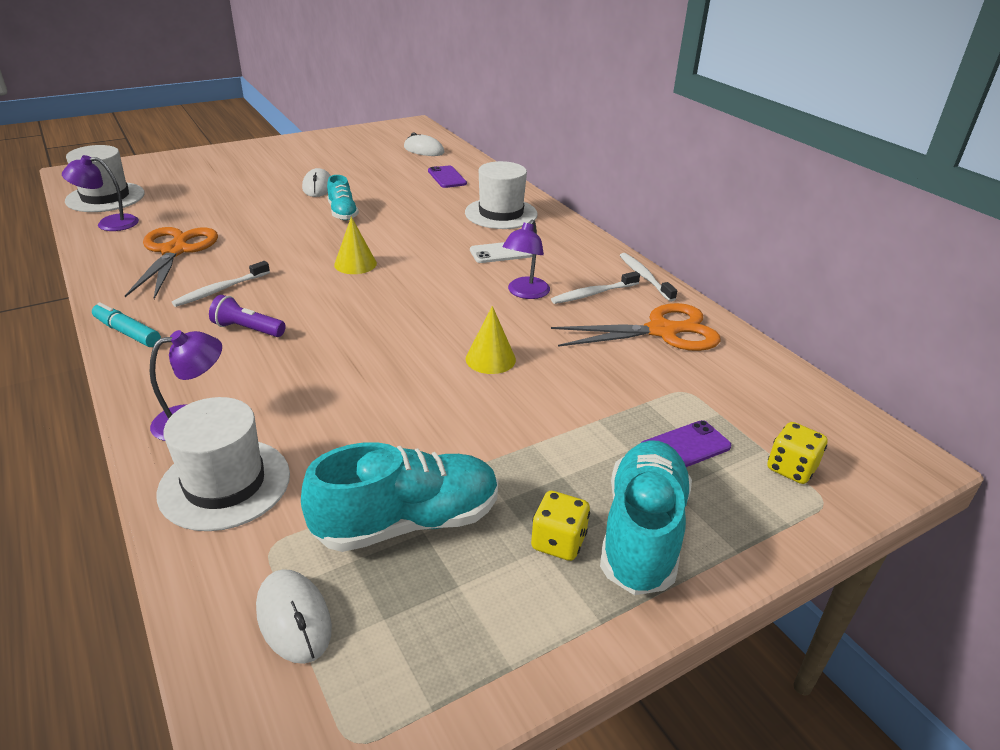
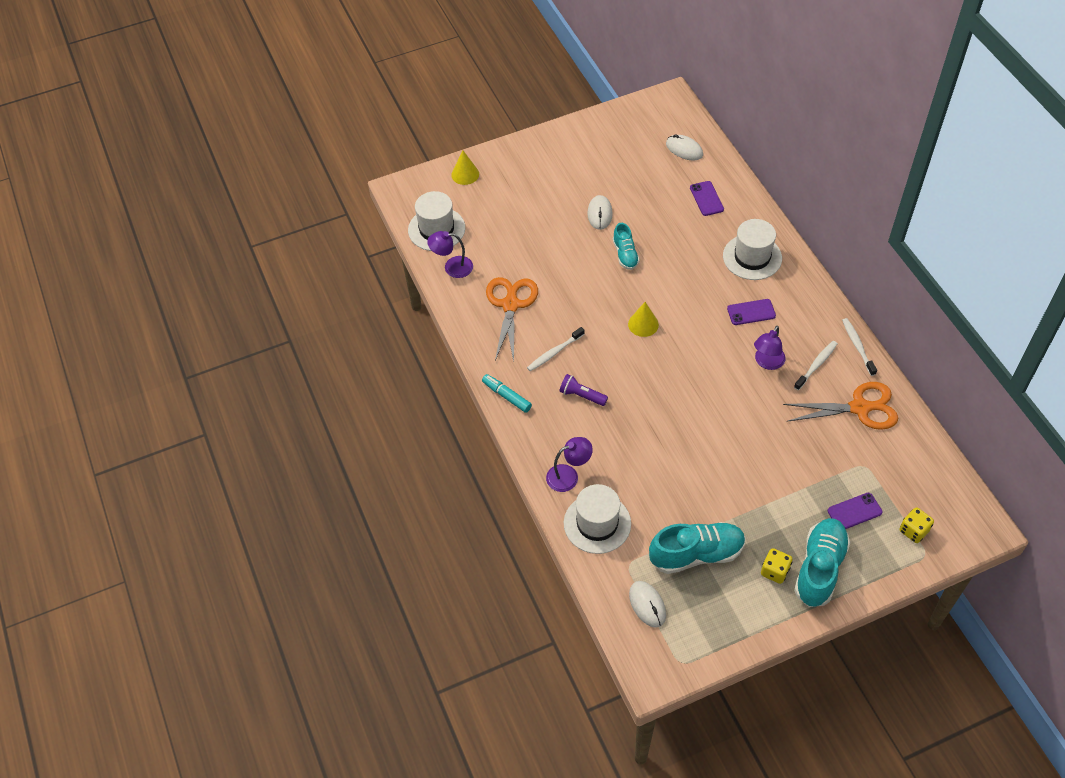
camera: 10 degrees right, 20 degrees up
(490, 359) = (741, 431): yellow cone -> yellow cone (465, 174)
(501, 252) = (751, 312): white phone -> purple phone
(593, 294) = (816, 365): white toothbrush -> white toothbrush turned 150 degrees clockwise

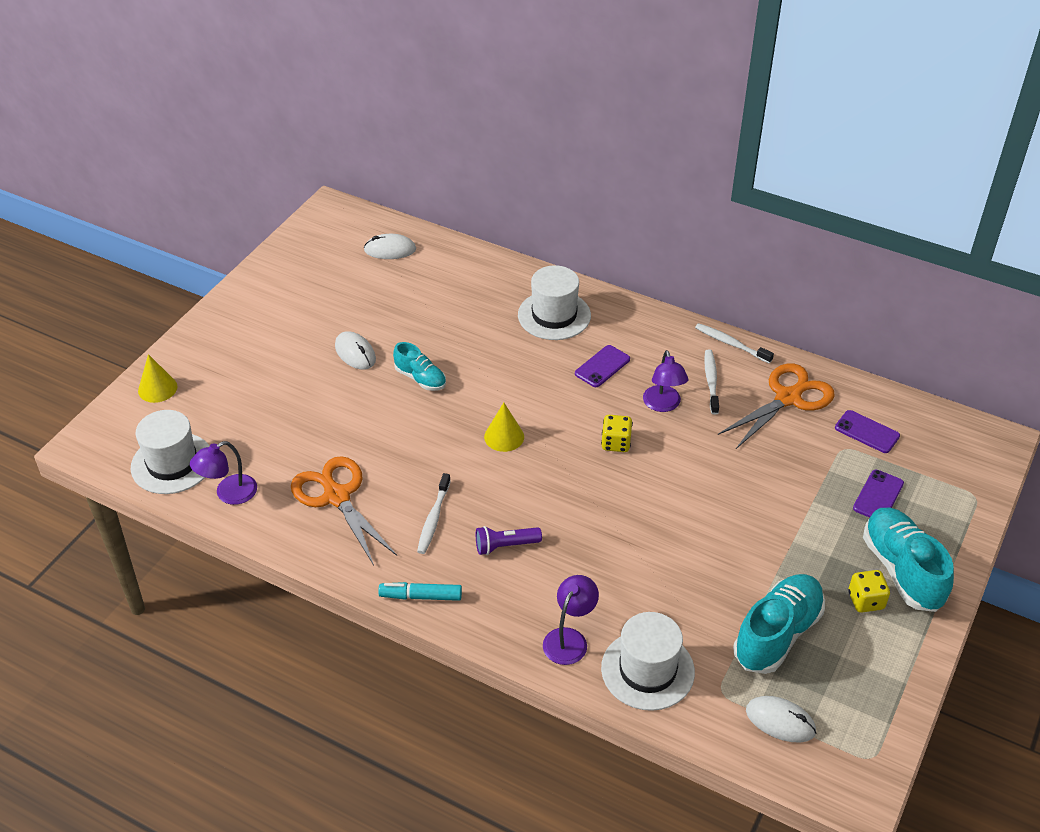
camera: 40 degrees left, 10 degrees down
(706, 198) = (456, 284): purple phone -> purple phone (867, 432)
(913, 531) = (944, 481): yellow dice -> yellow dice (616, 443)

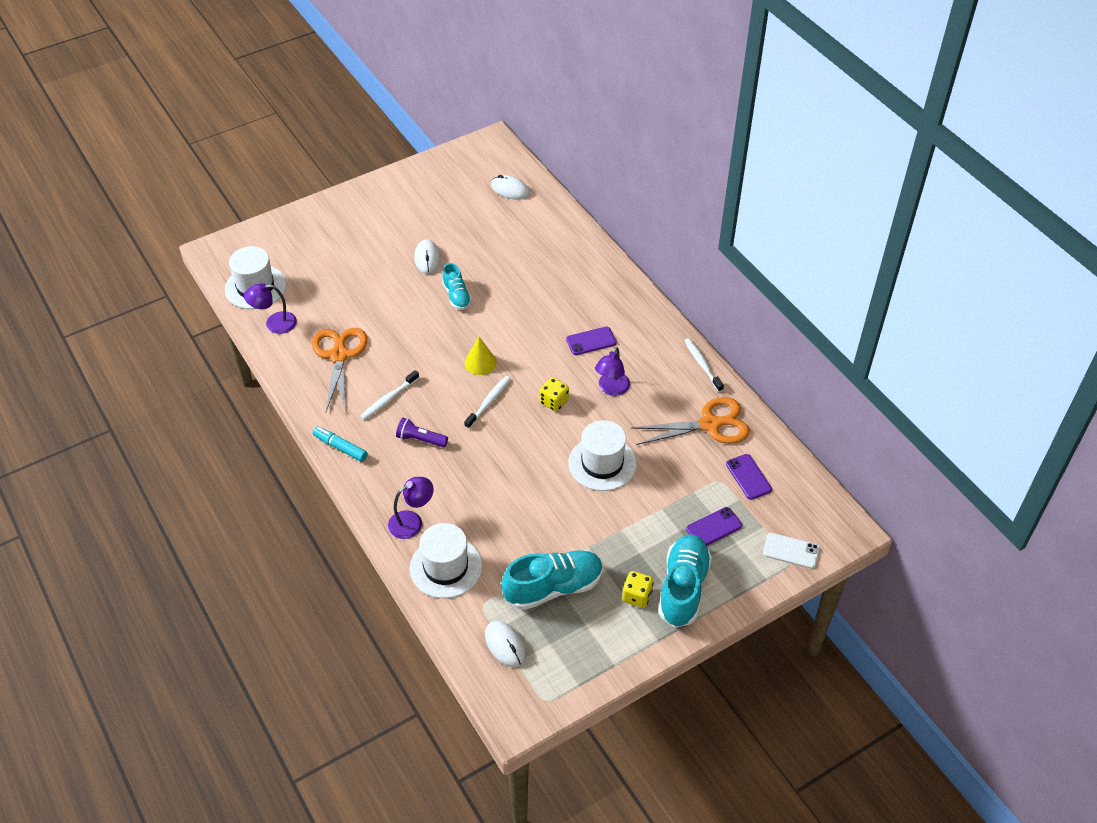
camera: 30 degrees right, 5 degrees up
(157, 388) = (283, 231): yellow cone -> none
(554, 315) = (588, 287): white hat -> white hat (602, 463)
(711, 381) = (662, 386): white toothbrush -> white toothbrush (489, 402)
(966, 484) = (791, 551): none -> white phone

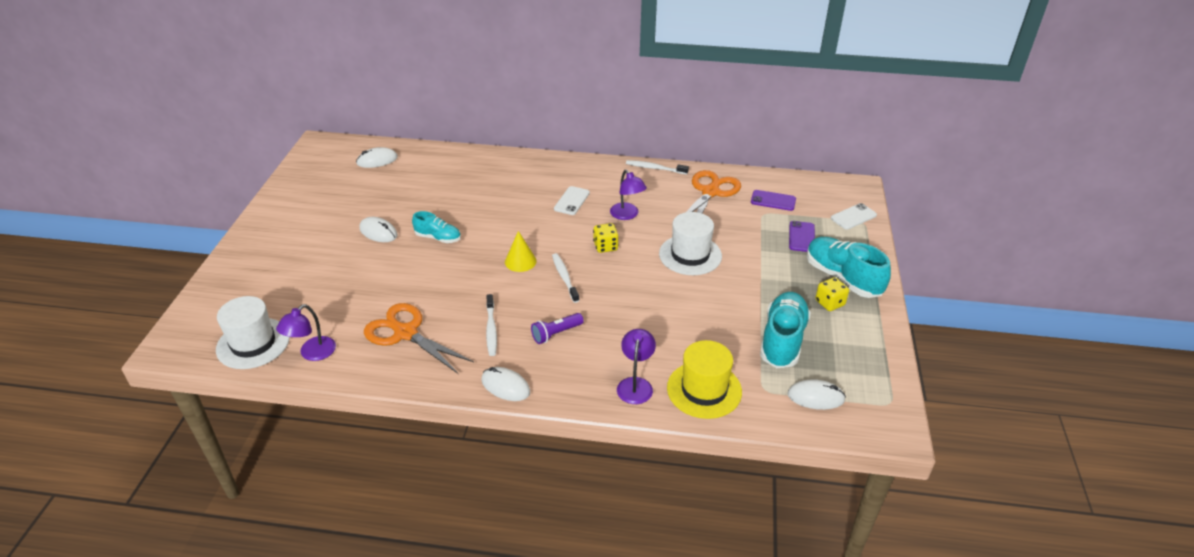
camera: 50 degrees left, 10 degrees down
(340, 447) = (505, 386): turquoise marker -> white mouse
(446, 567) = (704, 390): white hat -> yellow hat
(591, 341) = (571, 201): purple phone -> white phone

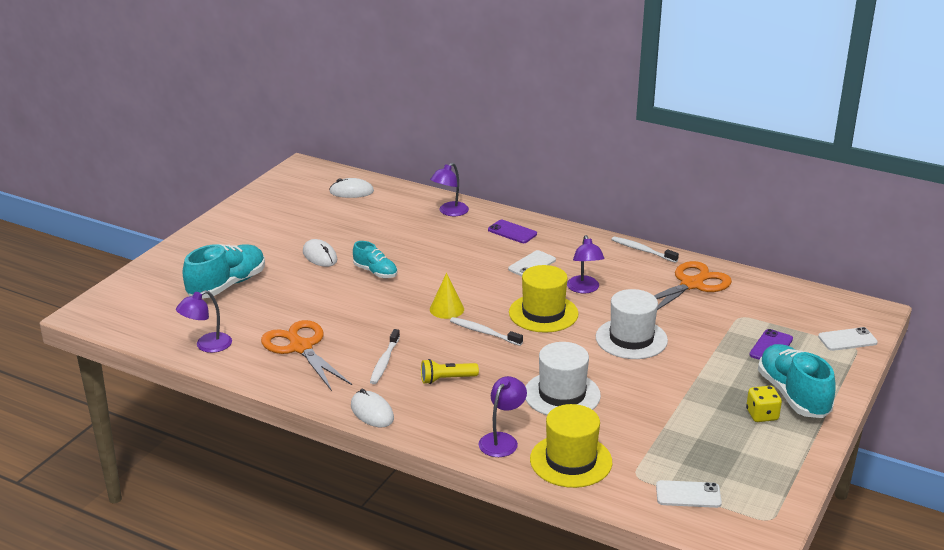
camera: 20 degrees right, 10 degrees down
(253, 343) = (159, 326): white hat -> white hat (562, 394)
(475, 164) = (450, 212): none -> purple lamp
(556, 334) = (447, 379): purple flashlight -> yellow flashlight
(564, 277) = (484, 332): white toothbrush -> white toothbrush turned 60 degrees counterclockwise
(605, 246) = (543, 313): yellow dice -> yellow hat
(773, 200) = (760, 306): purple phone -> purple phone (512, 232)
(782, 340) = (685, 437): turquoise shoe -> turquoise shoe (227, 285)
(815, 397) = (688, 495): white mouse -> white phone

